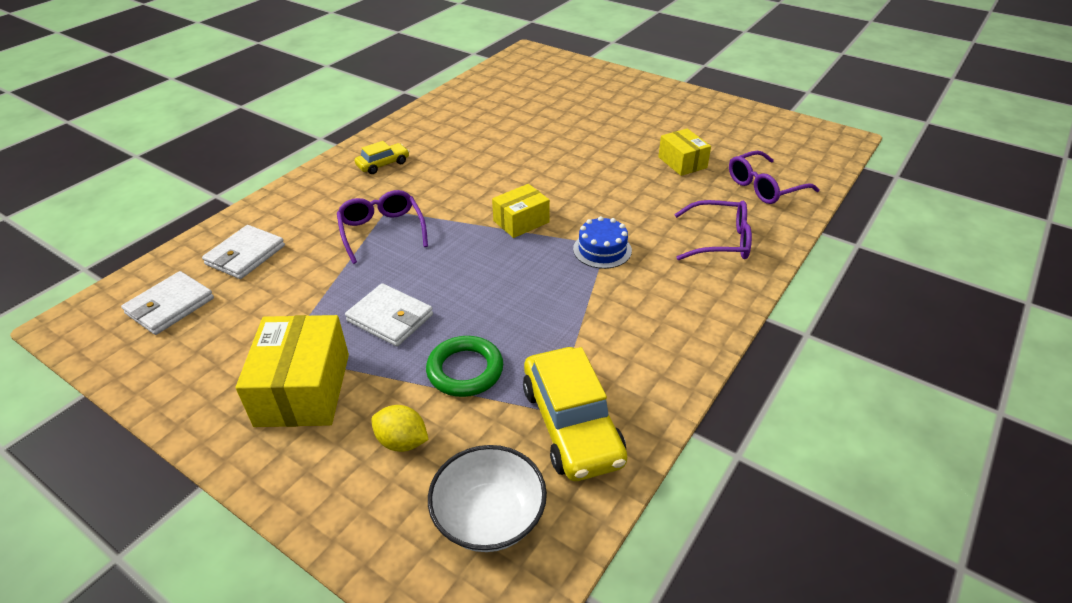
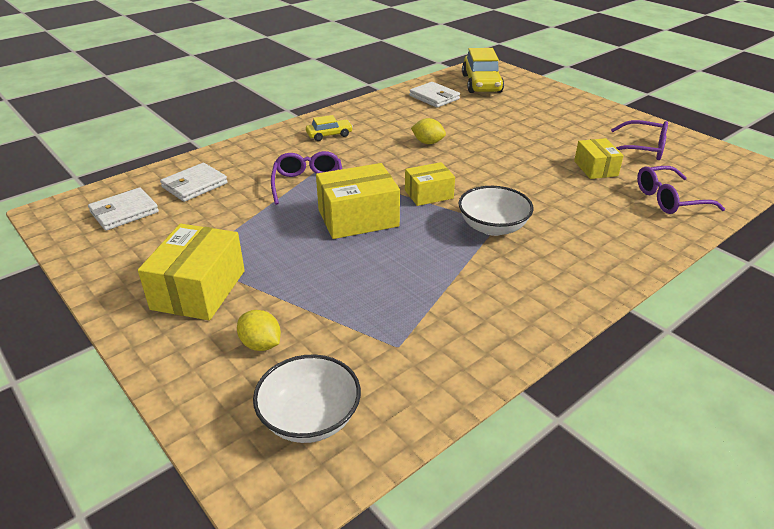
camera: 15 degrees right, 5 degrees down
(390, 318) = (289, 249): white wallet -> white wallet (434, 97)
(454, 264) = (358, 218): none -> yellow box
(465, 370) = (335, 300): green ring -> none
(498, 157) = (428, 142): none -> yellow lemon
(571, 424) = (411, 361): yellow car -> yellow car (481, 83)
(602, 250) = (493, 227): blue cake -> white bowl
(719, 240) = (608, 237): purple glasses -> purple glasses (642, 149)

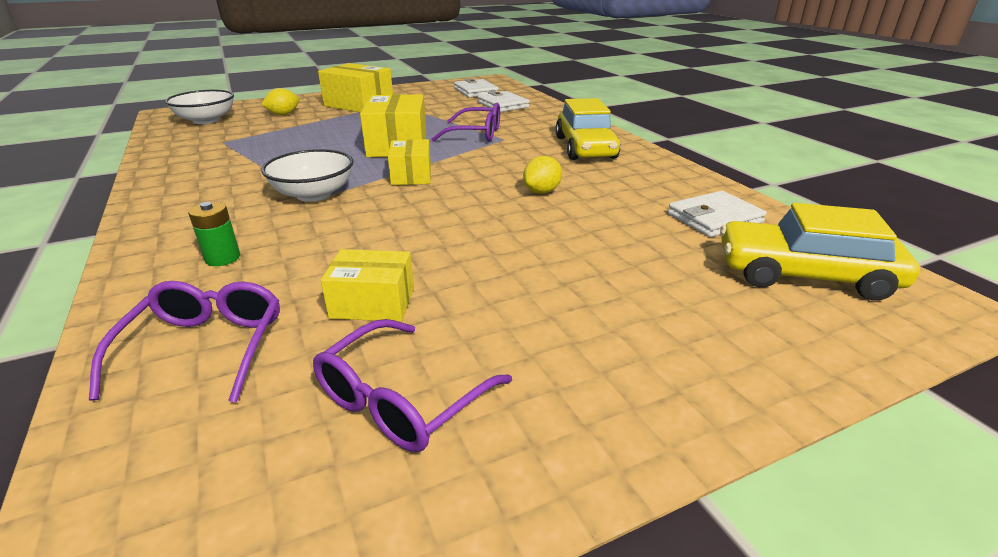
camera: 105 degrees right, 5 degrees down
(329, 135) = (585, 148): yellow car -> yellow car, size x1.89
(605, 228) = (222, 258): none -> green battery

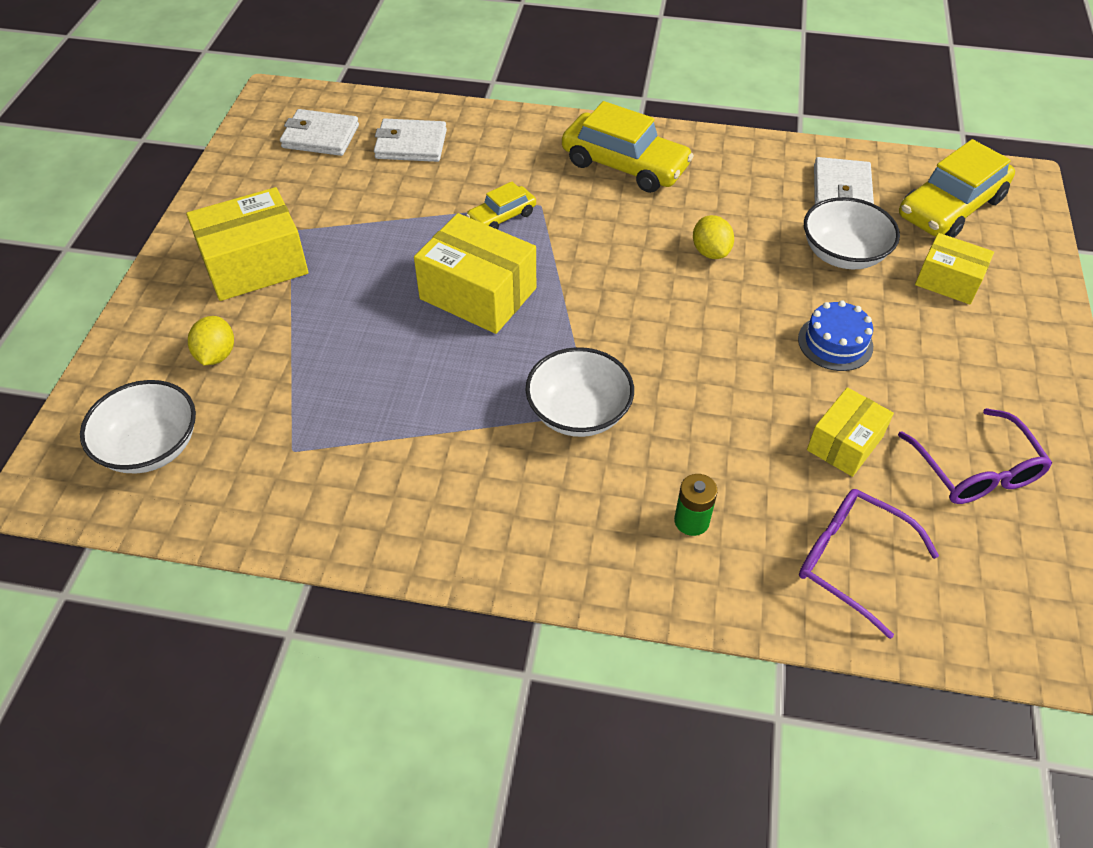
camera: 55 degrees left, 20 degrees up
(411, 175) = (589, 320): yellow box -> yellow box (948, 281)
(476, 134) = (502, 217): purple glasses -> yellow car
(506, 265) = (835, 343): none -> blue cake
(630, 239) = (843, 254): none -> white bowl

